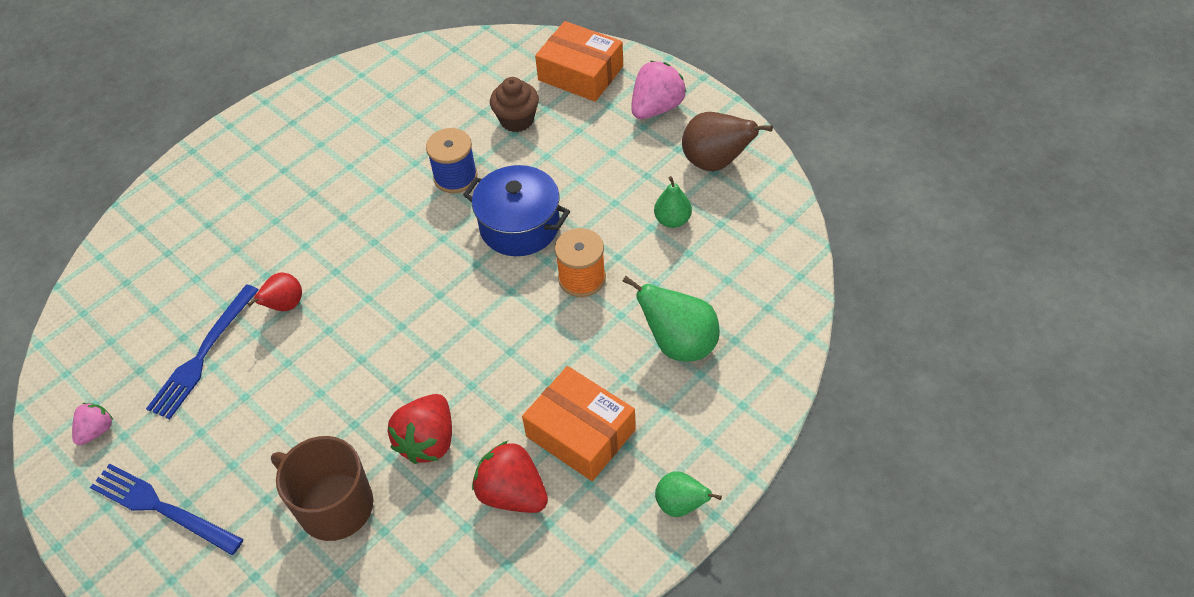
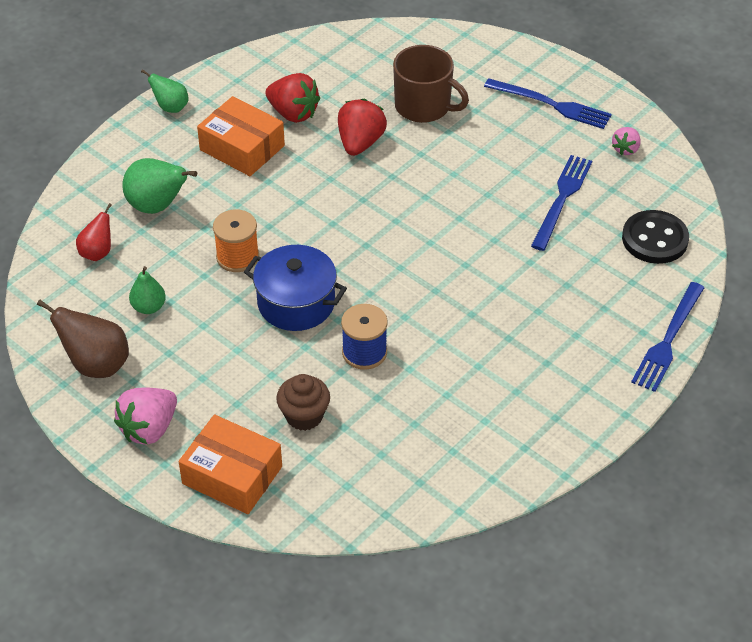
camera: 175 degrees right, 5 degrees down
(120, 302) = (654, 239): none -> black button
(159, 192) = (668, 340): none -> blue fork
(285, 305) = (503, 236): red pear -> red pear (97, 252)

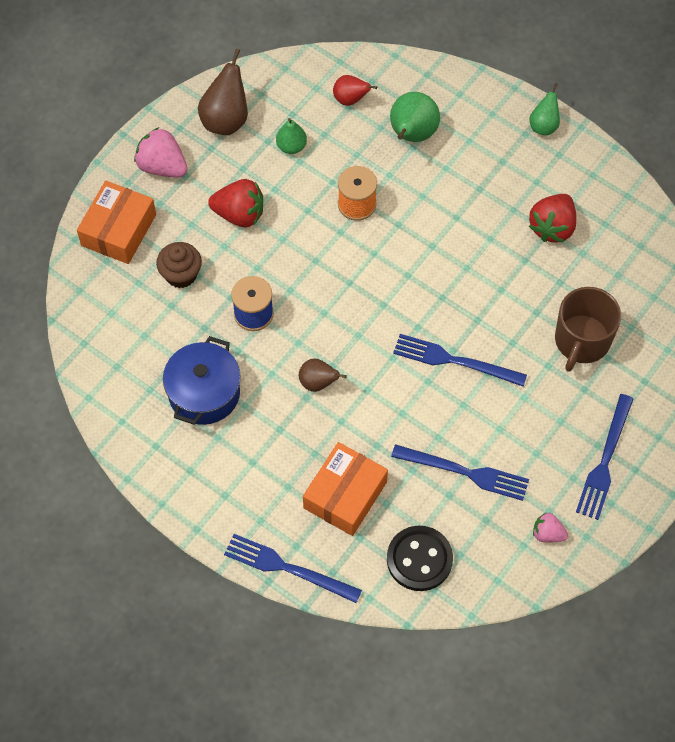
camera: 85 degrees right, 15 degrees up
(242, 148) = (497, 190): orange box -> orange box (345, 495)
(296, 303) = (306, 255): blue pot -> blue pot (204, 393)
(360, 143) = (519, 288): red strawberry -> red strawberry (239, 214)
(438, 196) = (454, 361): none -> blue fork
(455, 303) = (318, 383): none -> brown pear

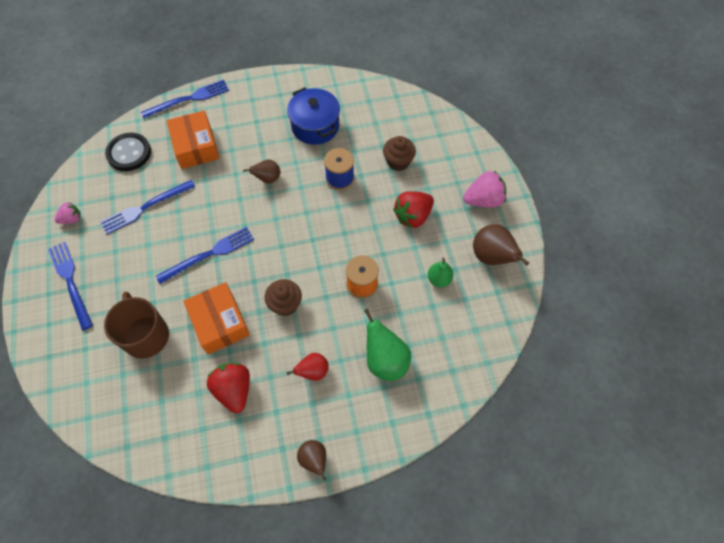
camera: 130 degrees right, 0 degrees up
(118, 230) = (455, 152): orange box -> orange box (219, 322)
(350, 99) = (447, 343): red pear -> red pear (313, 371)
(438, 251) = (285, 304): none -> brown cupcake
(543, 126) = (314, 459): green pear -> brown pear

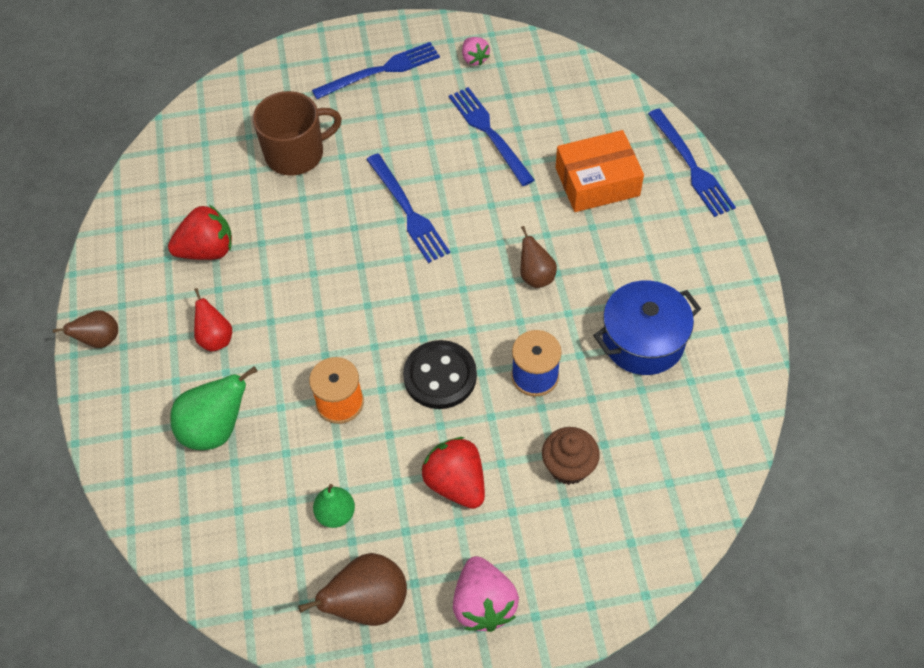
camera: 95 degrees right, 5 degrees down
(129, 153) = (584, 105): black button -> black button (440, 376)
(219, 322) = (302, 229): orange box -> none
(285, 304) = (319, 304): brown cupcake -> none

